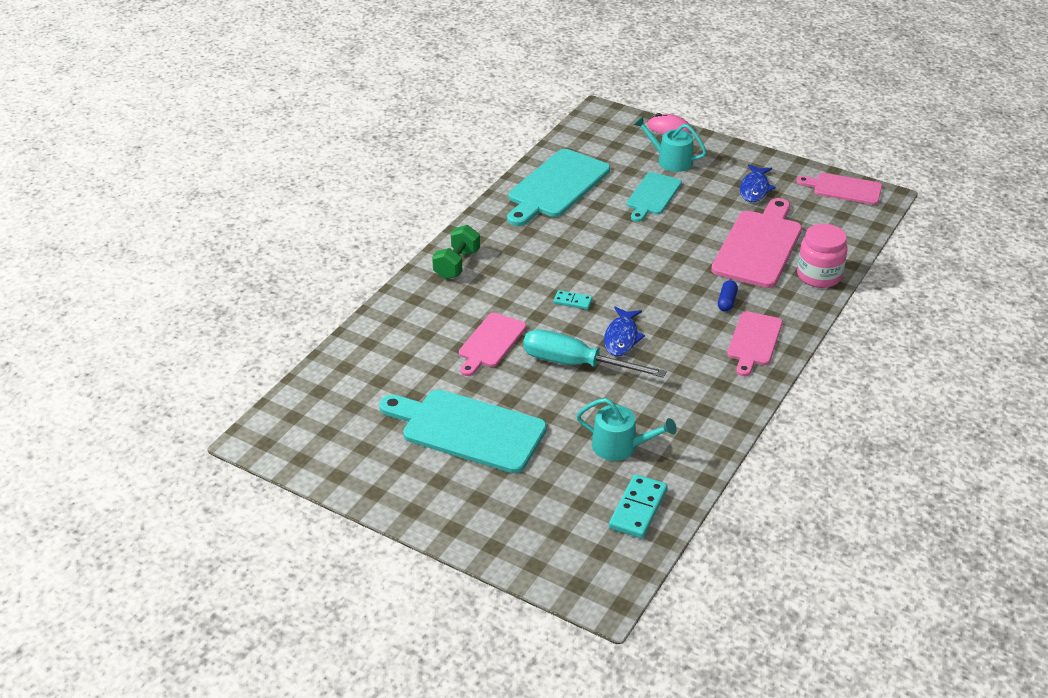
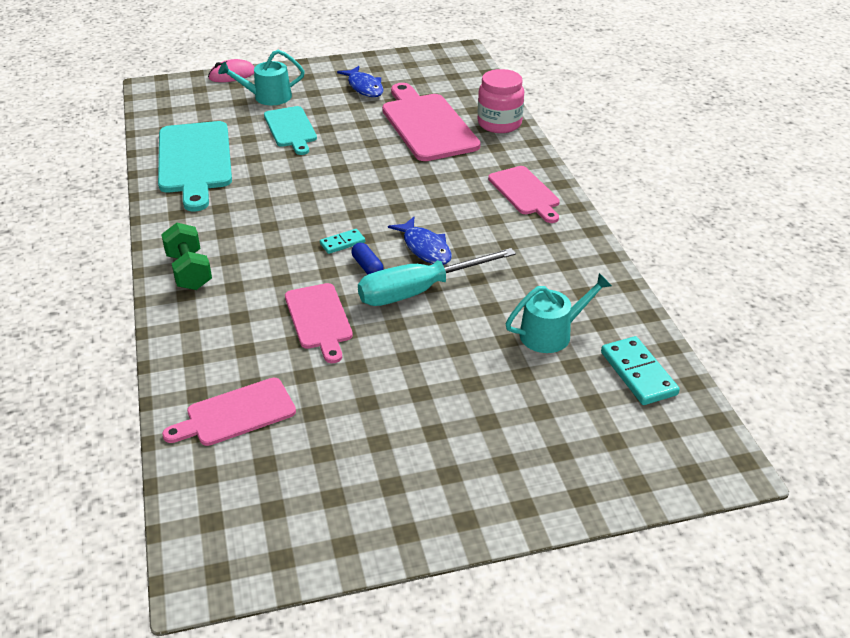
camera: 45 degrees left, 0 degrees up
(468, 429) = (408, 408): turquoise cutting board -> none
(727, 302) = (463, 176): blue capsule -> blue capsule (367, 267)
(844, 189) = (428, 58): pink cutting board -> pink cutting board (236, 413)

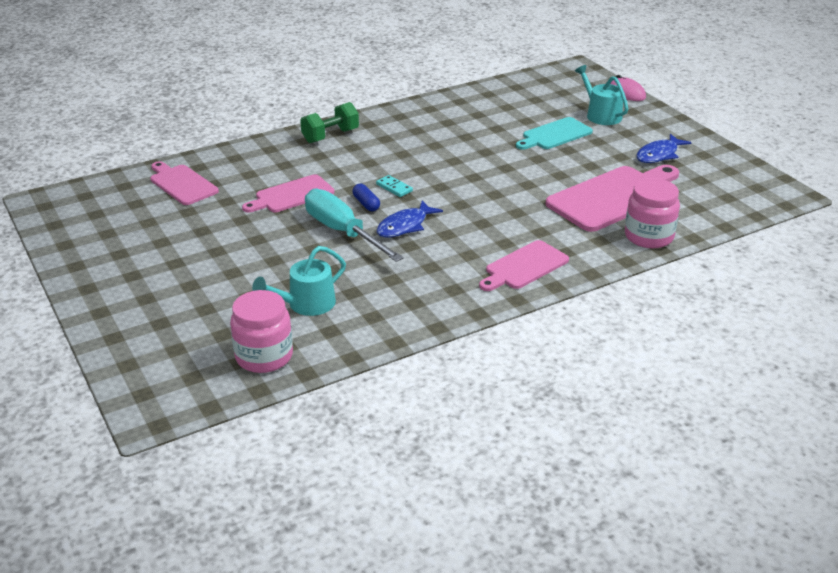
camera: 75 degrees right, 5 degrees down
(194, 161) = (476, 107): turquoise cutting board -> none
(367, 267) = (366, 204): blue capsule -> blue capsule turned 75 degrees counterclockwise
(551, 333) = (306, 304): turquoise watering can -> turquoise watering can turned 90 degrees clockwise
(638, 373) = (264, 356): turquoise domino -> pink jar

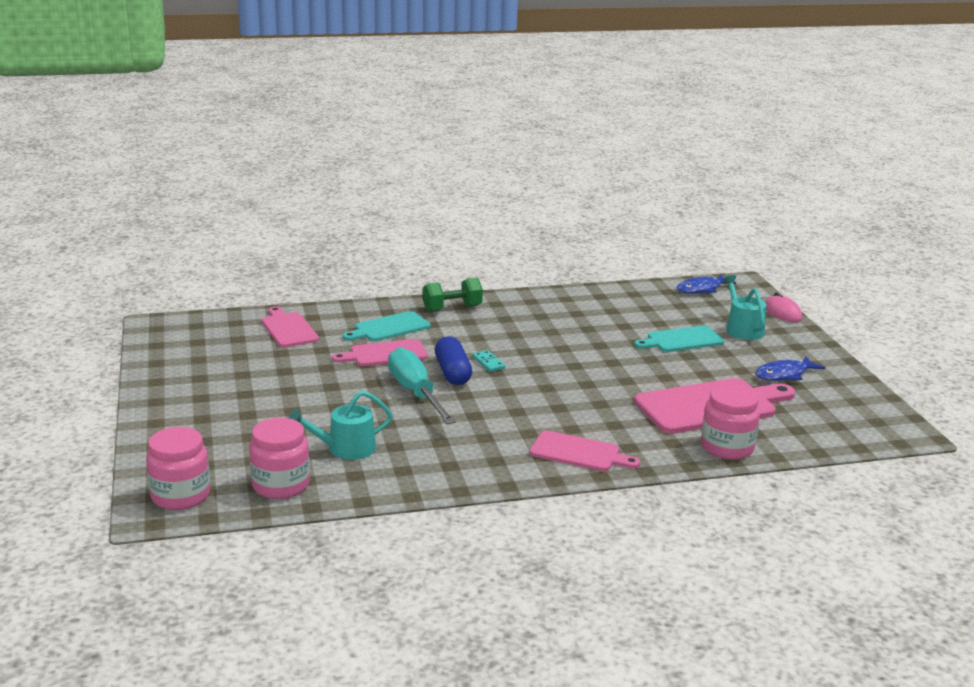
camera: 15 degrees right, 10 degrees down
(169, 389) = (180, 496): none -> pink jar
(281, 166) = (389, 328): none -> turquoise cutting board
(366, 204) = (453, 372): blue capsule -> blue capsule, size x1.73
(405, 226) = (479, 397): blue fish -> blue fish (701, 289)
(524, 266) = (579, 453): pink cutting board -> pink cutting board turned 135 degrees counterclockwise

